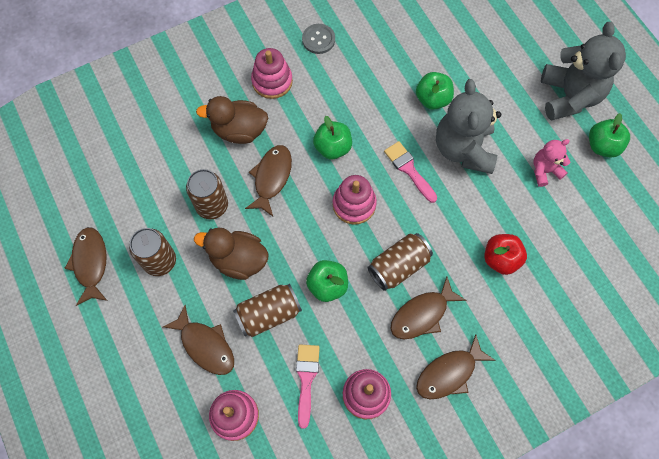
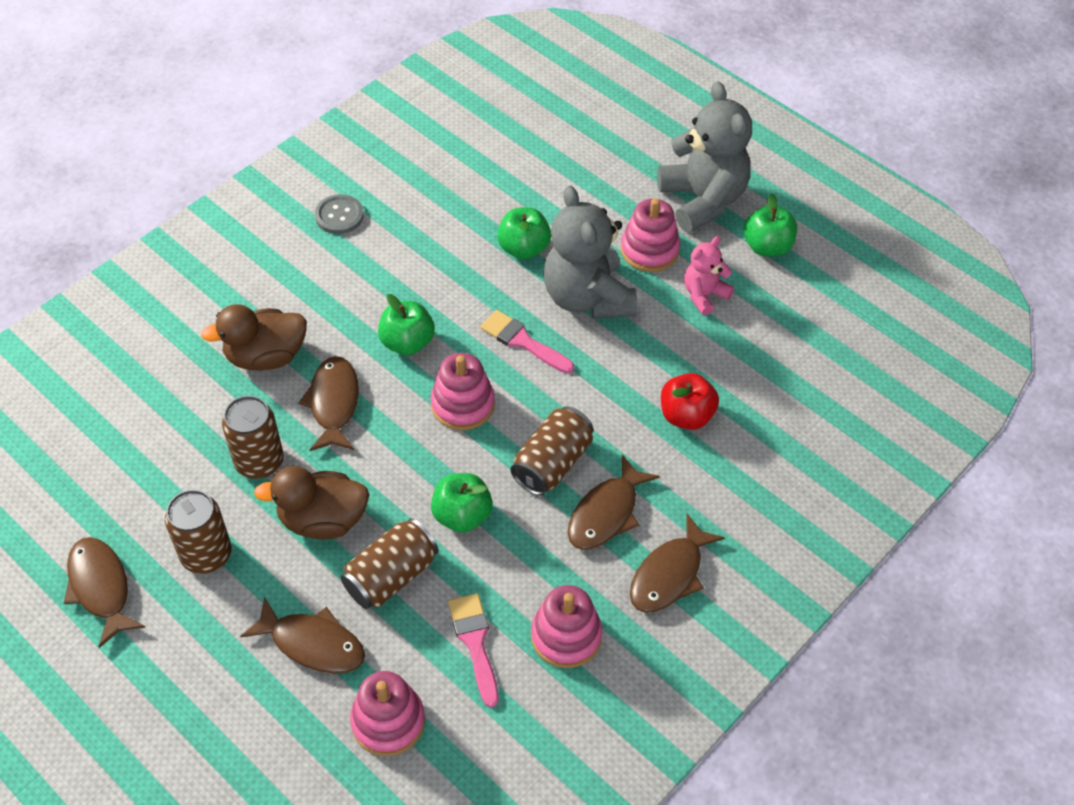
camera: 20 degrees left, 15 degrees down
(272, 81) = (291, 283): pink stacking toy -> pink stacking toy (649, 250)

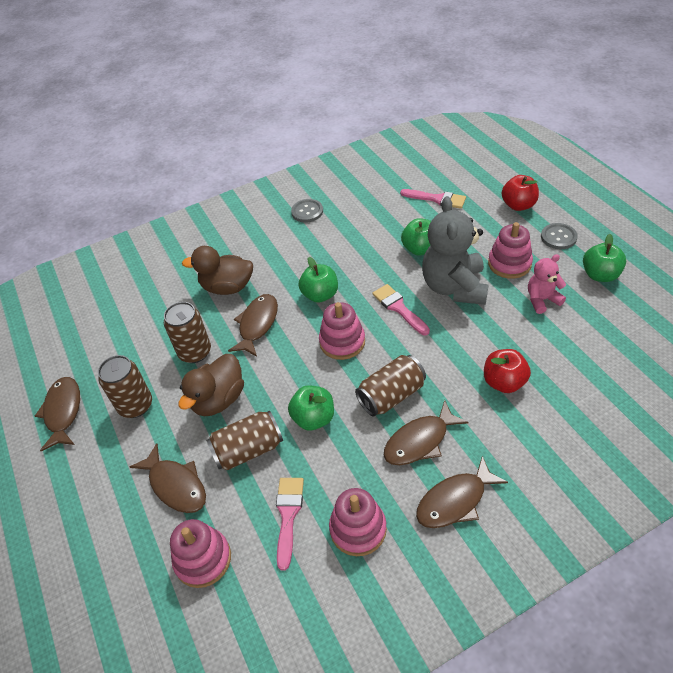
camera: 25 degrees right, 5 degrees down
(322, 520) = (218, 399): brown duck -> brown duck turned 75 degrees counterclockwise
(523, 166) = (437, 199): none -> pink brush
(638, 159) = (518, 205): none -> red apple
(702, 200) = (558, 237): grey teddy bear -> grey button

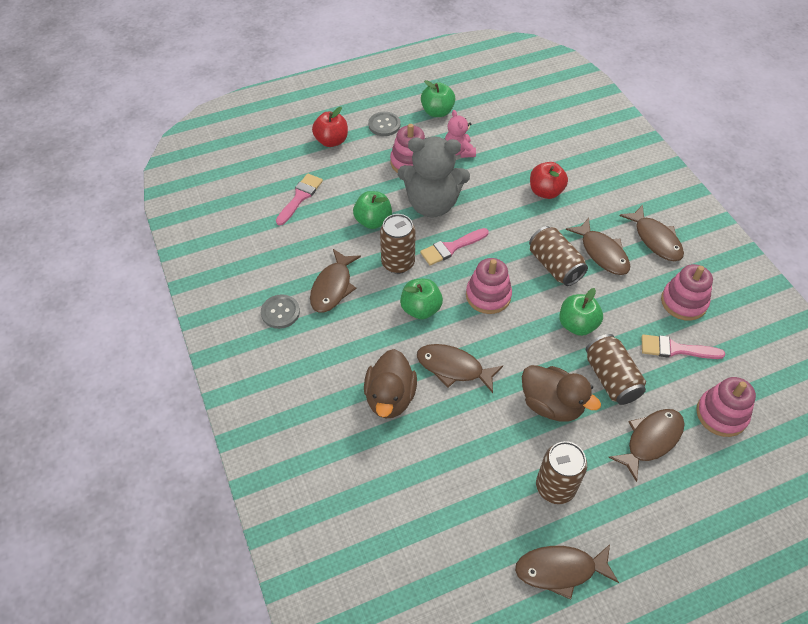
camera: 90 degrees left, 5 degrees up
(195, 352) = (485, 429): brown can -> brown can (398, 263)
(337, 236) = (332, 287): none -> brown fish

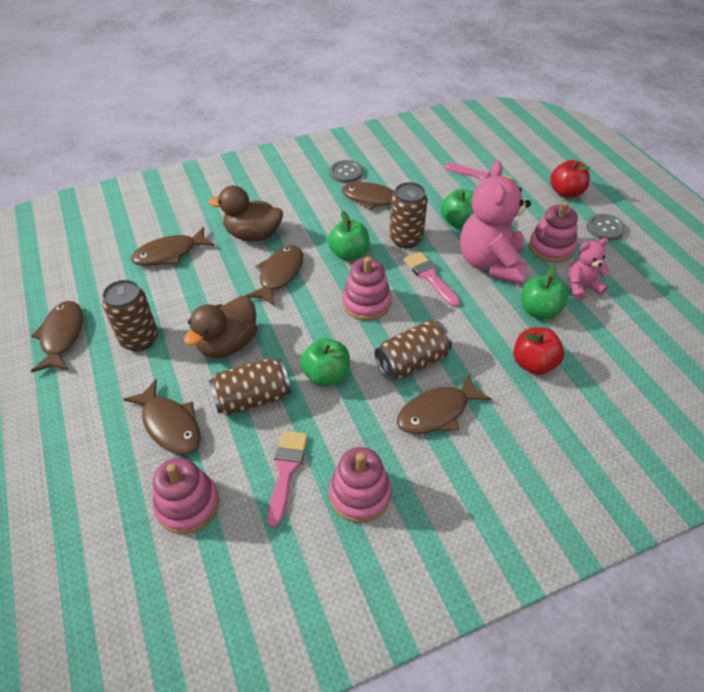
camera: 90 degrees right, 5 degrees down
(432, 204) = (490, 263): grey teddy bear -> pink teddy bear
(437, 112) = (645, 270): green apple -> green apple (539, 311)
(655, 239) = (468, 478): brown fish -> brown fish (169, 253)

